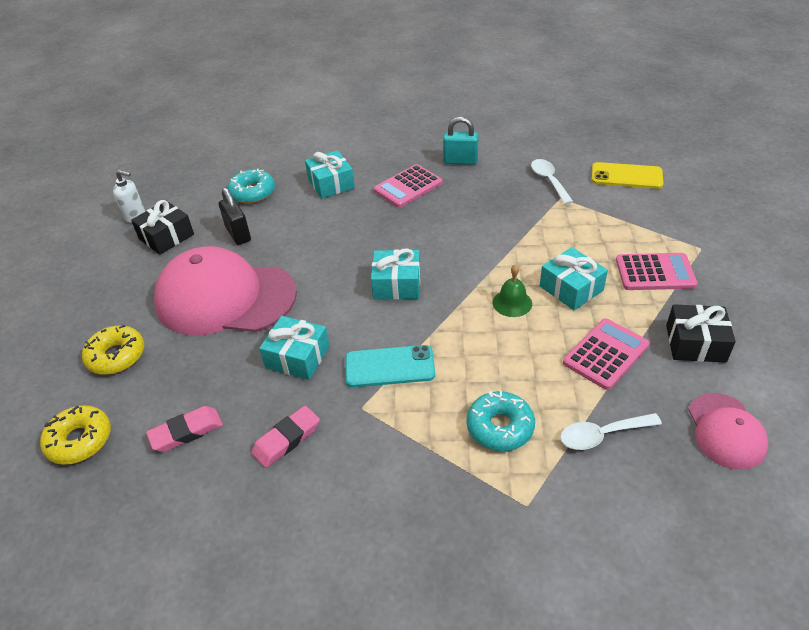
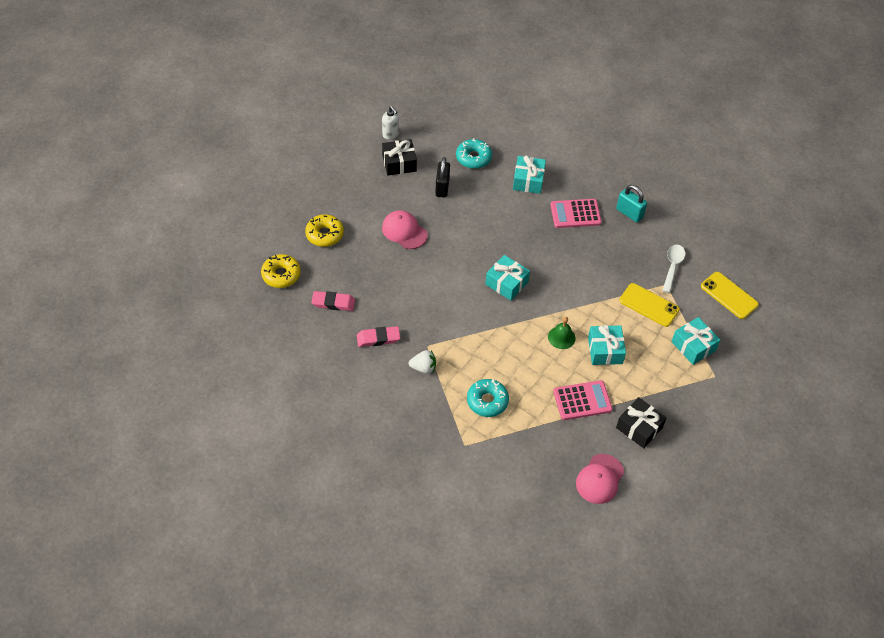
camera: 30 degrees right, 10 degrees up
(225, 298) = (404, 231): pink cap -> pink cap, size x0.51
(297, 357) = (416, 295): turquoise gift -> turquoise gift (693, 346)
(380, 438) = (423, 368): none -> white strawberry
(389, 367) = (460, 332): turquoise phone -> none
(565, 223) = (649, 305): none -> yellow phone
(602, 435) = (534, 439): white spoon -> none
(655, 272) = (666, 373): pink calculator -> none

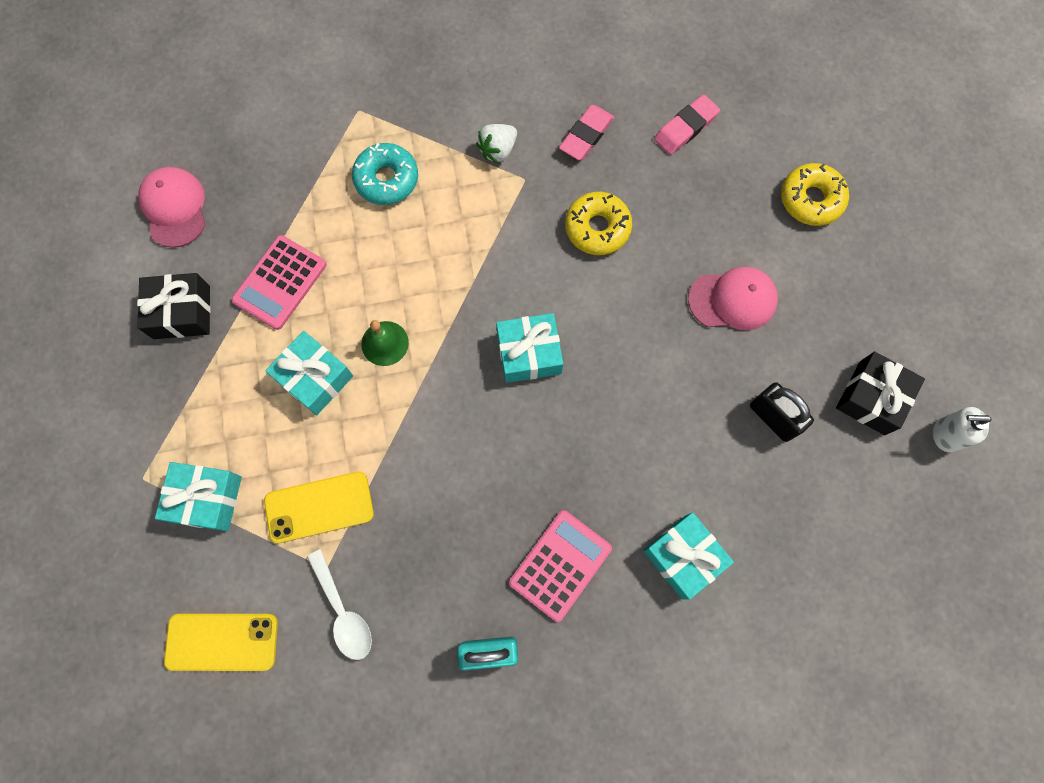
camera: 135 degrees right, 20 degrees up
(281, 275) = (783, 104): yellow donut -> yellow donut (597, 228)
(473, 158) = (797, 516): turquoise donut -> none

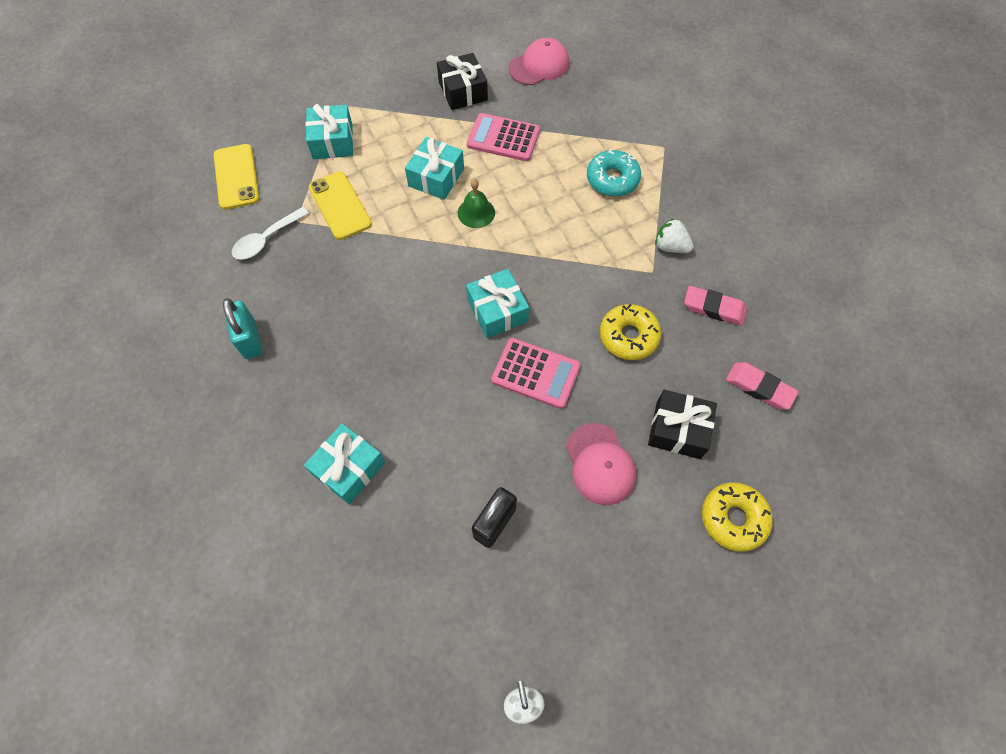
camera: 75 degrees right, 10 degrees down
(560, 565) = (325, 374): pink calculator -> pink calculator (535, 373)
(872, 398) = (541, 616): black gift -> black gift (678, 430)

